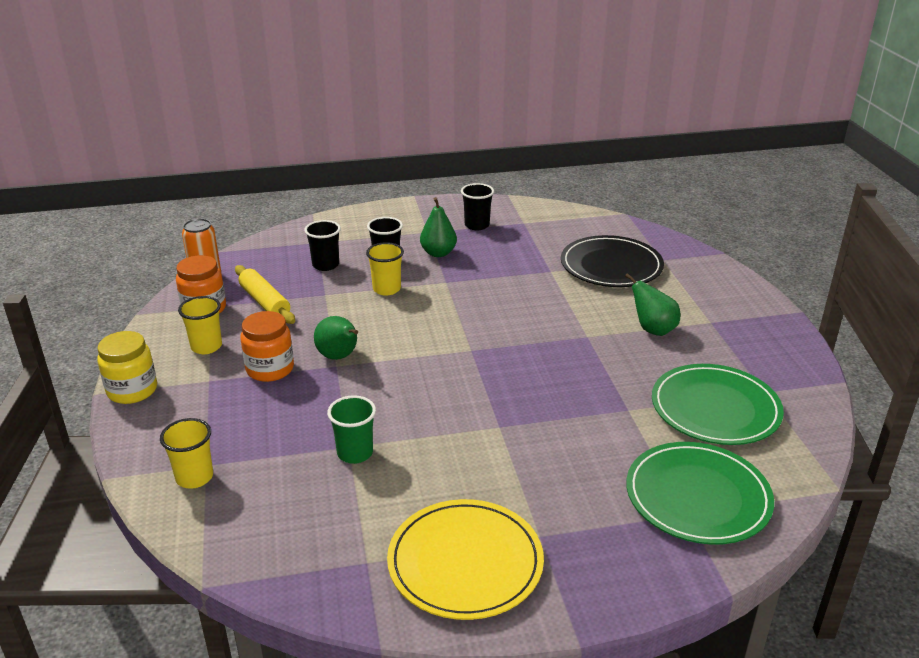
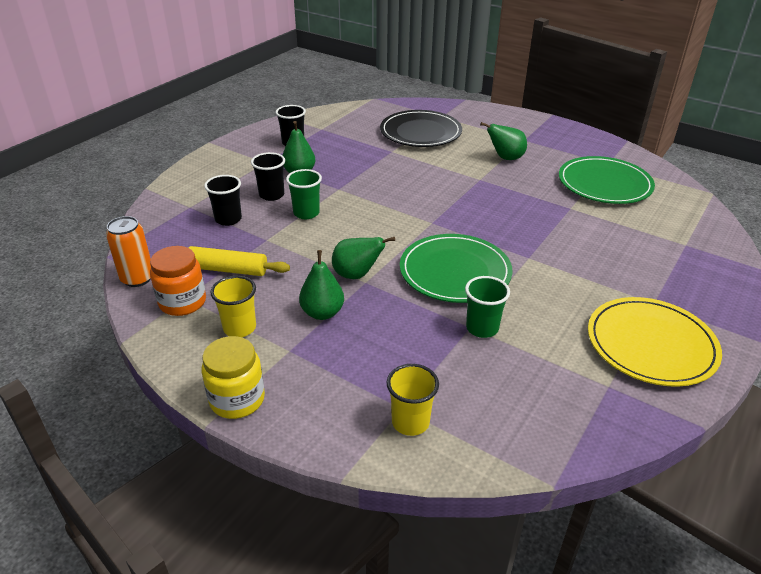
camera: 45 degrees left, 5 degrees up
(270, 369) = (322, 313): orange jar -> green pear
(386, 289) = (306, 213): yellow cup -> green cup
(697, 497) = (675, 233): green plate -> green plate (455, 272)

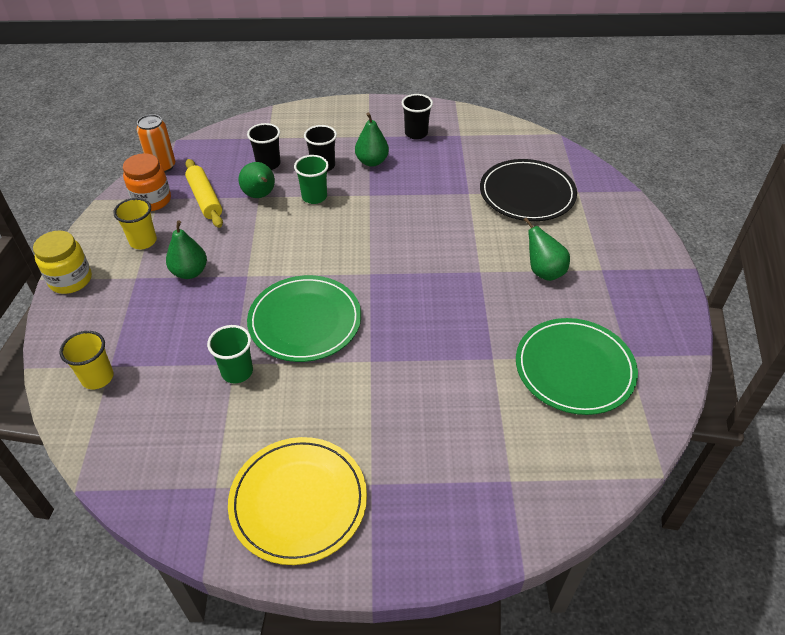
camera: 55 degrees right, 10 degrees up
(357, 275) = (252, 266): green pear -> green pear (260, 195)

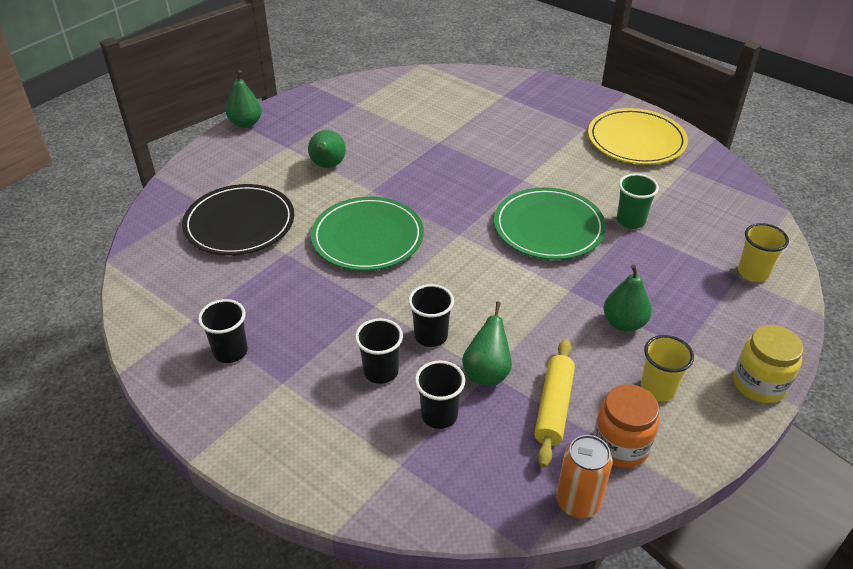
camera: 140 degrees left, 5 degrees down
(314, 197) = (431, 336): green cup -> black cup
(372, 161) = (324, 344): green pear -> green pear (246, 123)
(574, 368) = (396, 114): green plate -> green plate (367, 237)

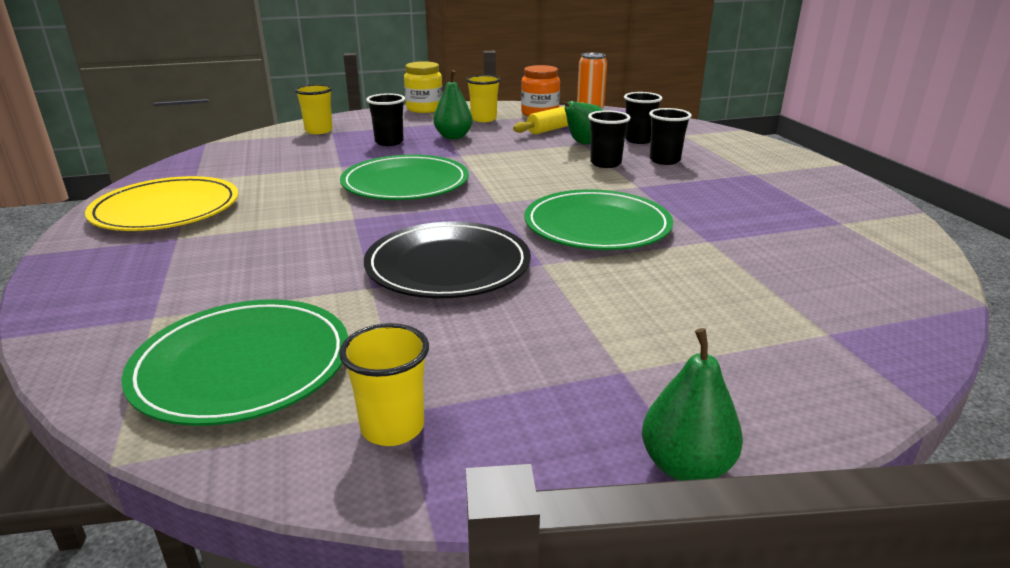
camera: 145 degrees left, 15 degrees down
(230, 352) = (799, 196): black cup -> black cup (389, 142)
(239, 223) = (761, 284): black plate -> black plate (448, 265)
(327, 166) = (575, 313): green pear -> none
(352, 99) = (392, 427): none -> yellow cup
(433, 95) = (243, 365): none -> green plate
(630, 221) = (330, 168): green cup -> none

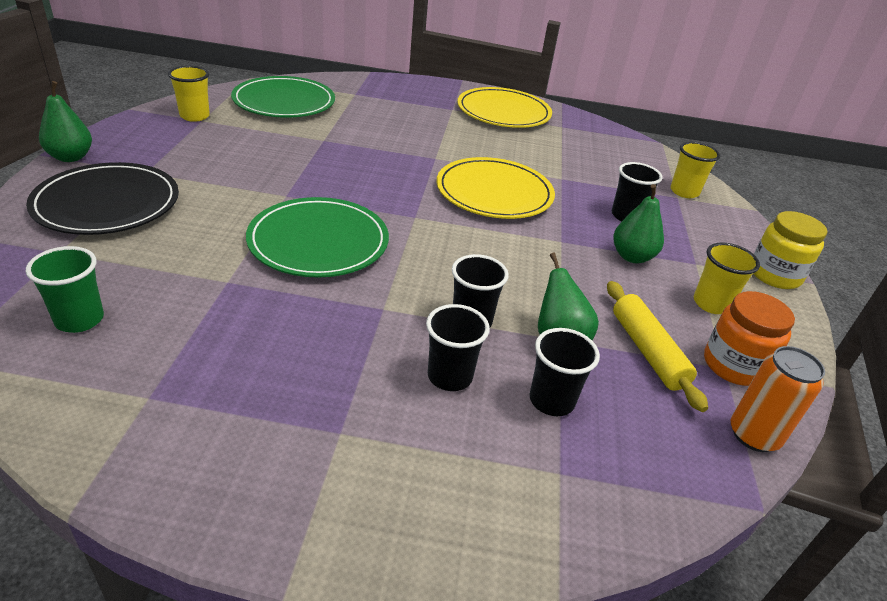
camera: 110 degrees right, 10 degrees up
(405, 183) = (494, 192): green plate -> yellow plate
(448, 265) = (323, 166): black plate -> black plate (107, 203)
(853, 275) = (79, 320): none -> green cup

